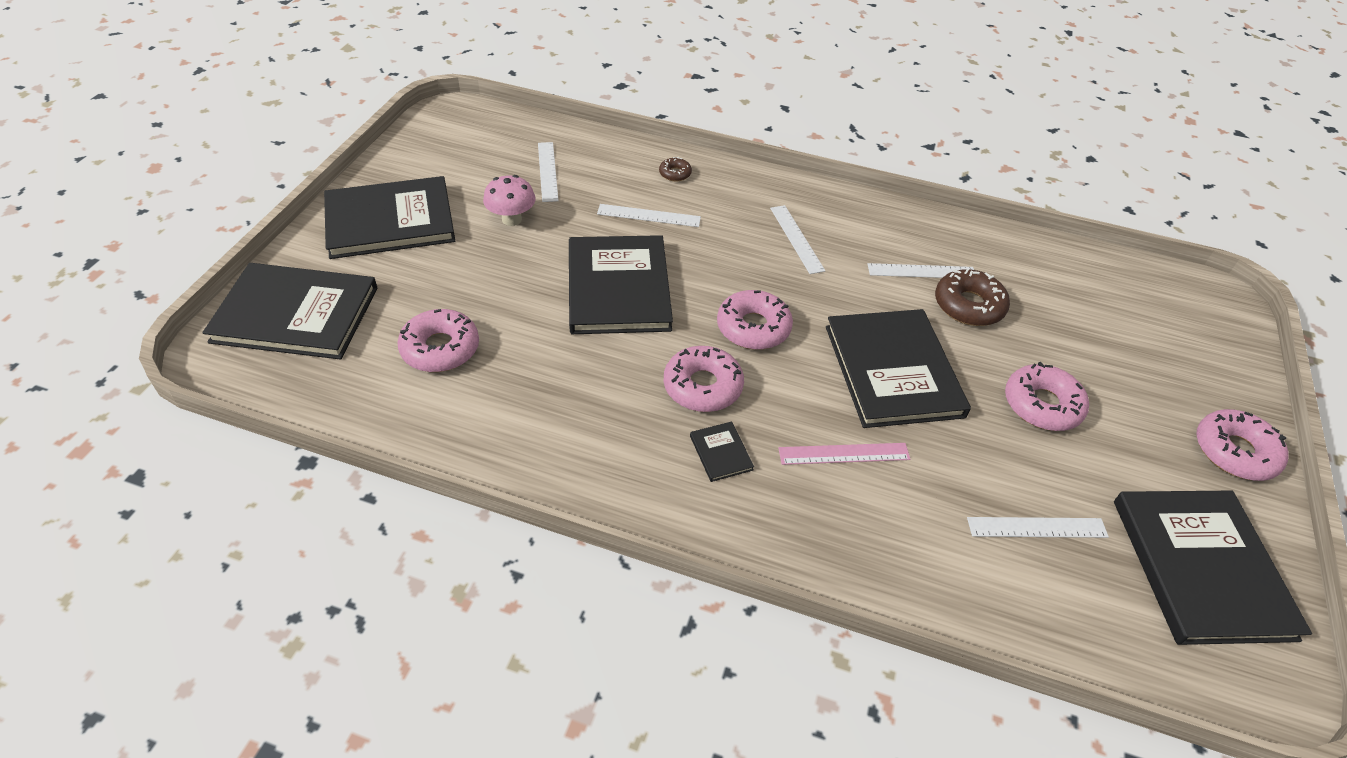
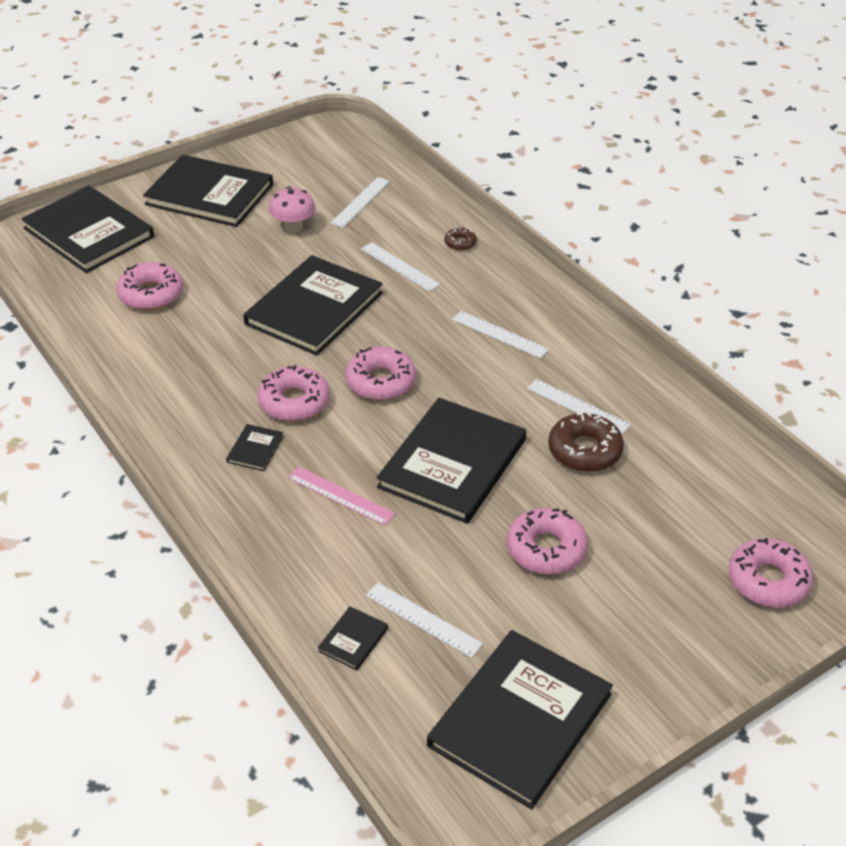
camera: 40 degrees right, 5 degrees down
(796, 239) = (500, 334): white ruler -> white ruler turned 75 degrees counterclockwise
(1012, 585) = (353, 639): none -> black book
(1234, 452) = (676, 672): pink donut -> pink donut (768, 581)

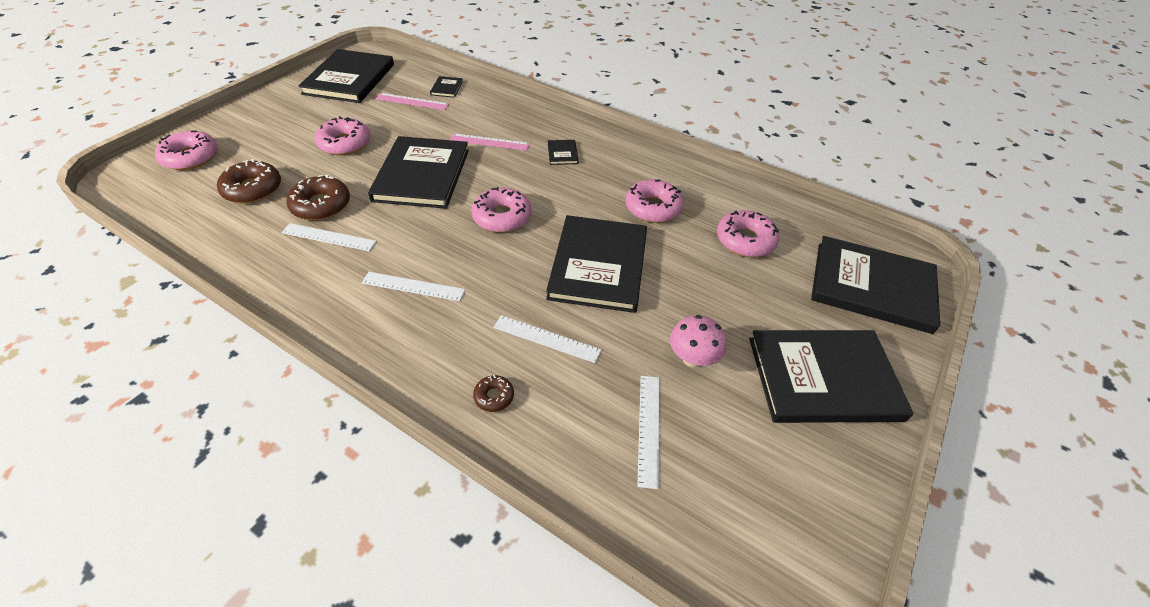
camera: 155 degrees right, 5 degrees up
(294, 402) = (558, 187): pink donut -> pink donut (653, 208)
(423, 619) = (412, 101): white ruler -> pink ruler
(671, 498) = (252, 189): none -> brown donut

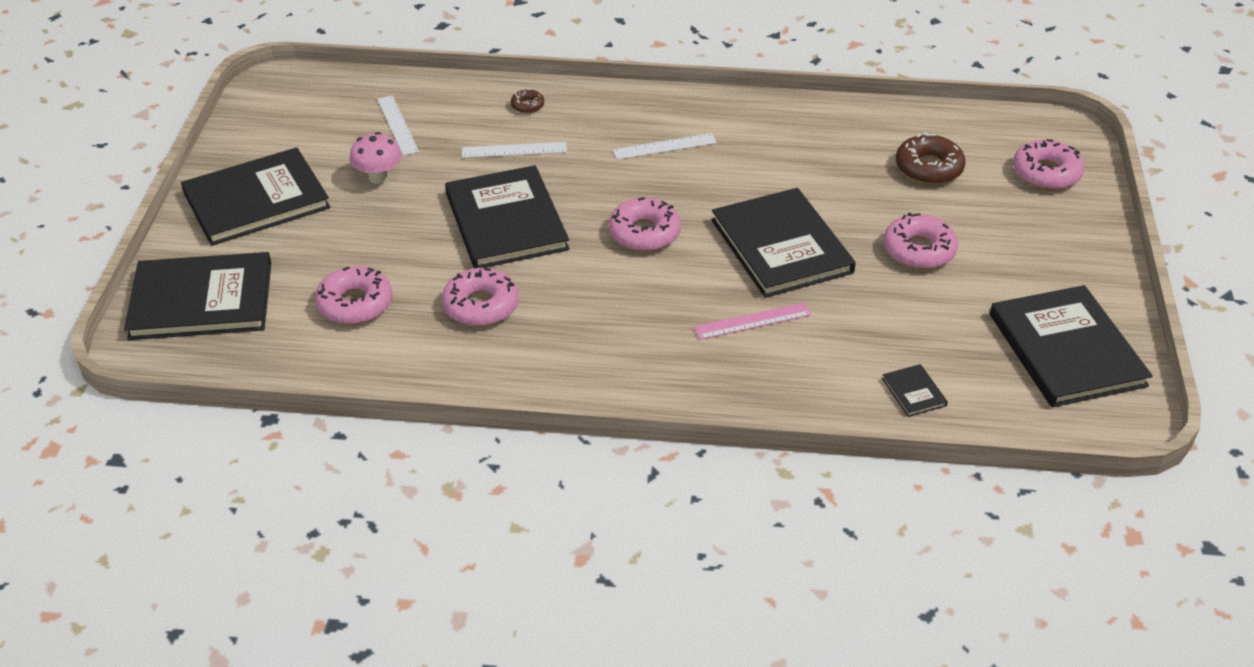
camera: 155 degrees right, 5 degrees down
(321, 205) = (839, 178): brown donut -> none
(329, 237) = (790, 155): white ruler -> none
(412, 101) = (928, 346): pink ruler -> none
(562, 153) = (644, 340): black book -> none

